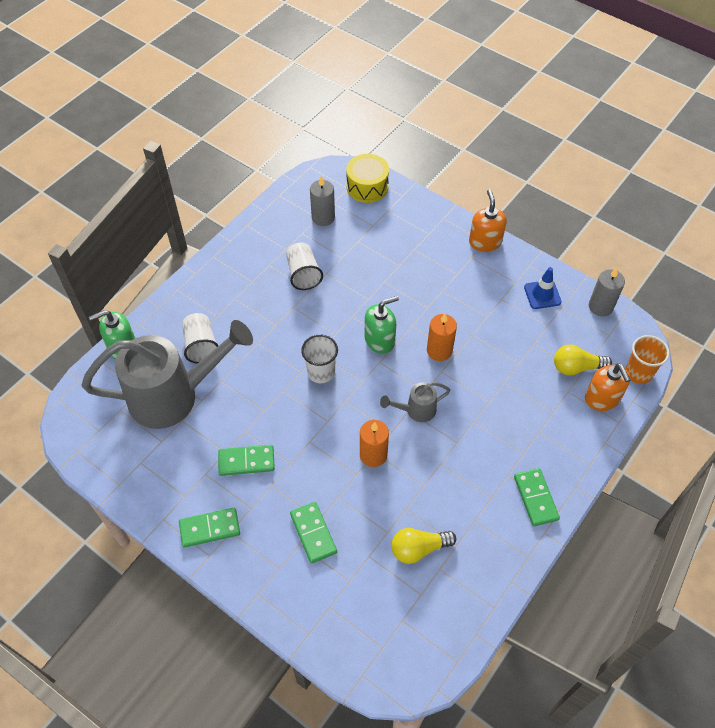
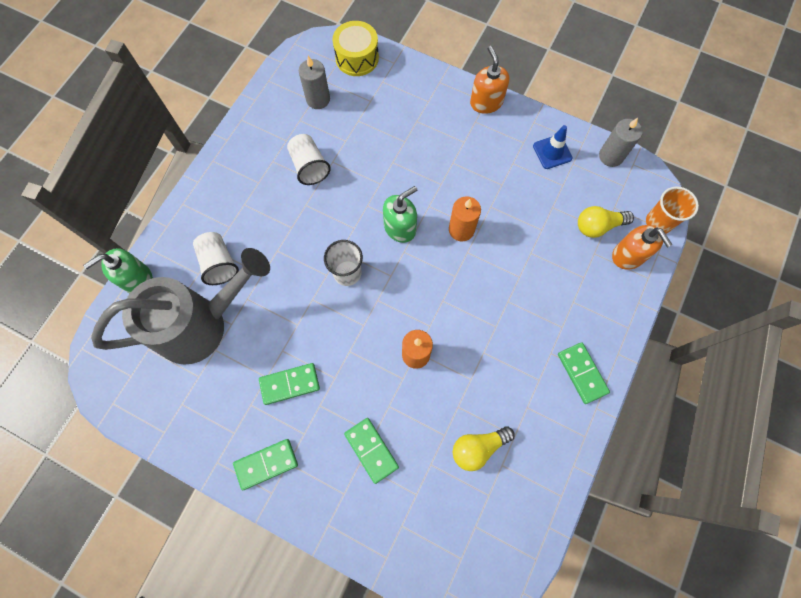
camera: 10 degrees left, 15 degrees up
(416, 410) = (450, 299): grey watering can -> none

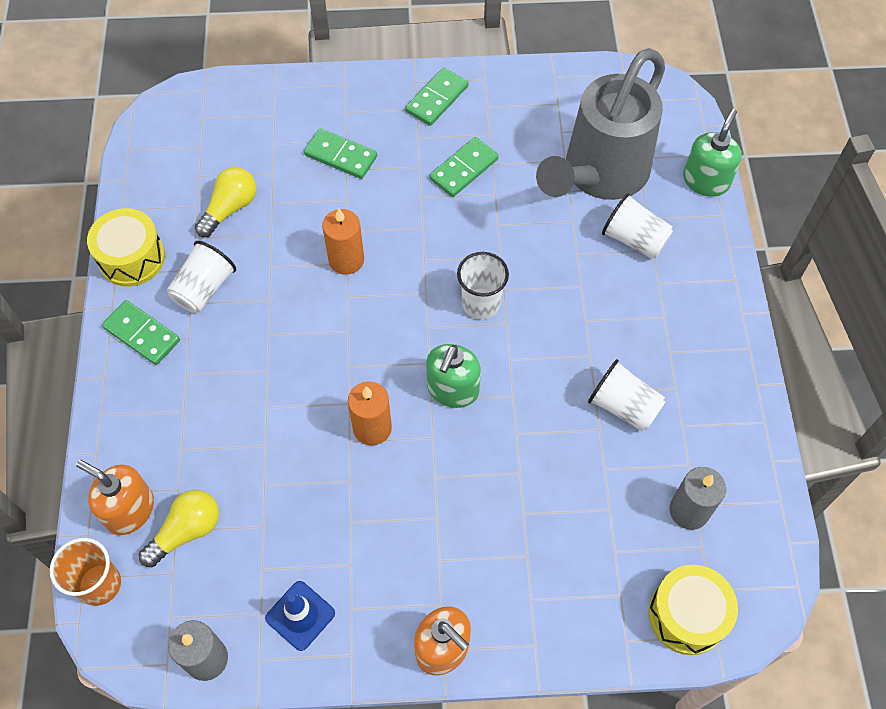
camera: 150 degrees right, 10 degrees down
(525, 386) = (204, 289): none -> white cup
(568, 443) = (131, 258): none -> yellow drum

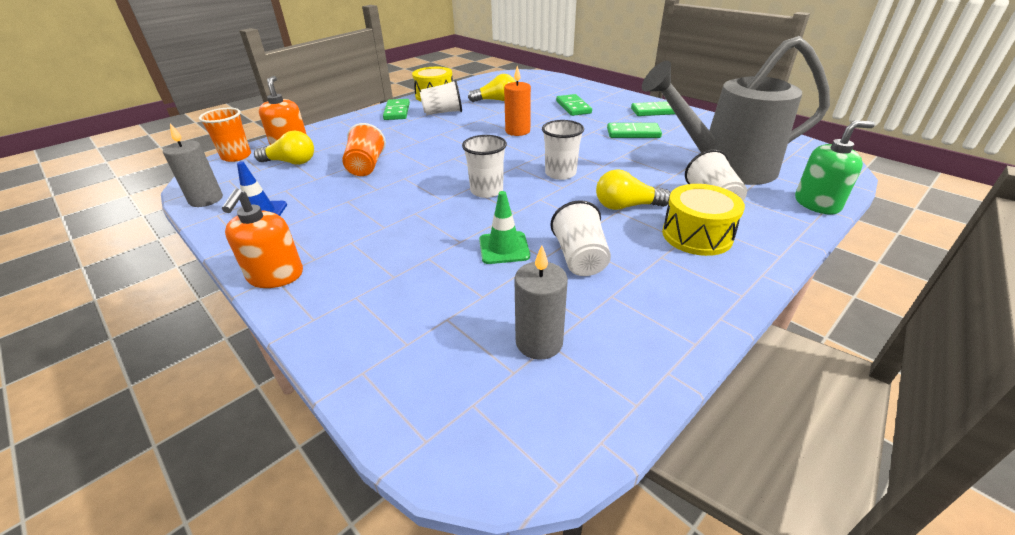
camera: 50 degrees right, 25 degrees down
(282, 461) = (366, 166): none -> orange cup
(372, 428) = (422, 180): orange candle -> none
(452, 389) = (487, 191): green soap dispenser -> white cup
(561, 448) = (504, 248): none -> green traffic cone
(585, 307) = (626, 206): none -> yellow light bulb
(687, 615) = (428, 401): yellow drum -> yellow drum (697, 235)

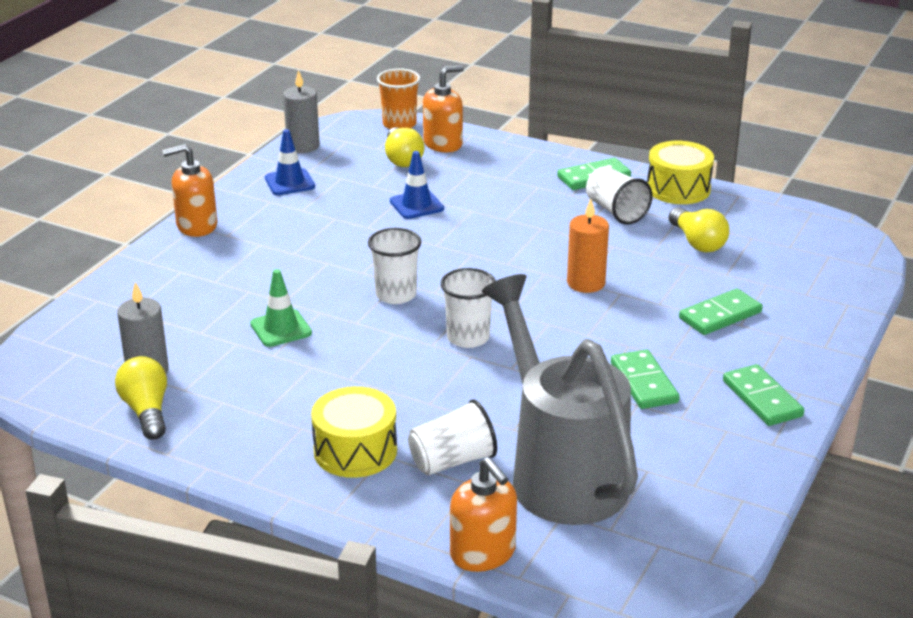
camera: 70 degrees right, 5 degrees down
(366, 166) = (416, 205): orange cup -> blue traffic cone
(580, 258) = (279, 376): white cup -> none
(626, 206) = (403, 396): yellow light bulb -> yellow light bulb (146, 411)
(817, 204) = (483, 553): green soap dispenser -> orange soap dispenser

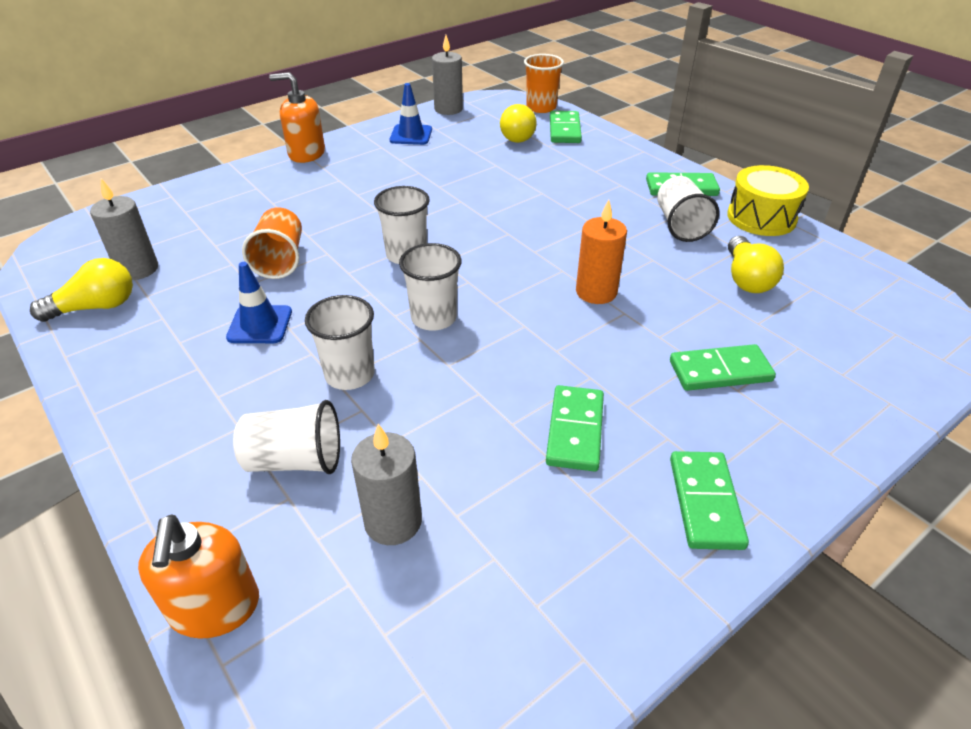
camera: 25 degrees right, 10 degrees up
(146, 411) = (96, 307): yellow light bulb -> yellow light bulb turned 60 degrees clockwise
(281, 328) = (280, 260): green traffic cone -> orange cup
(355, 451) = (218, 412): yellow drum -> none
(416, 205) = (497, 177): blue traffic cone -> blue traffic cone (260, 325)
(437, 396) = (350, 374): none -> white cup
(443, 144) = (565, 130): orange soap dispenser -> green domino
(561, 473) = (393, 521): grey watering can -> grey candle

